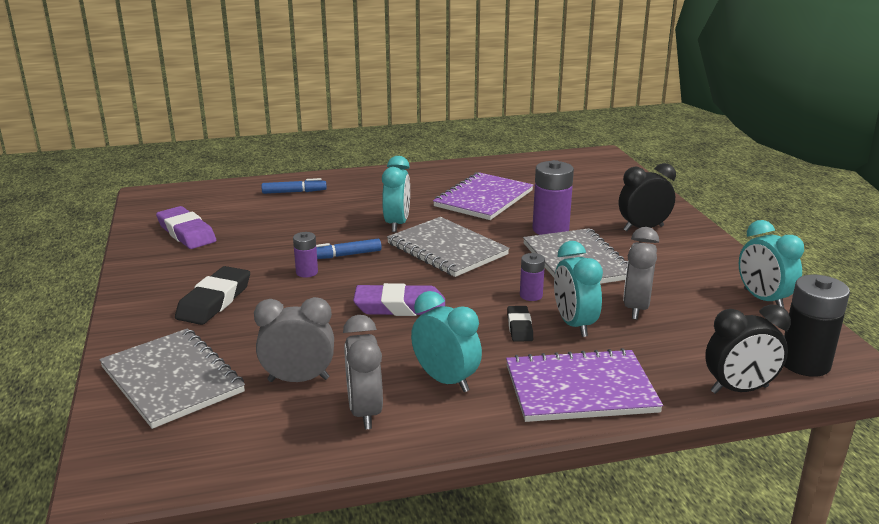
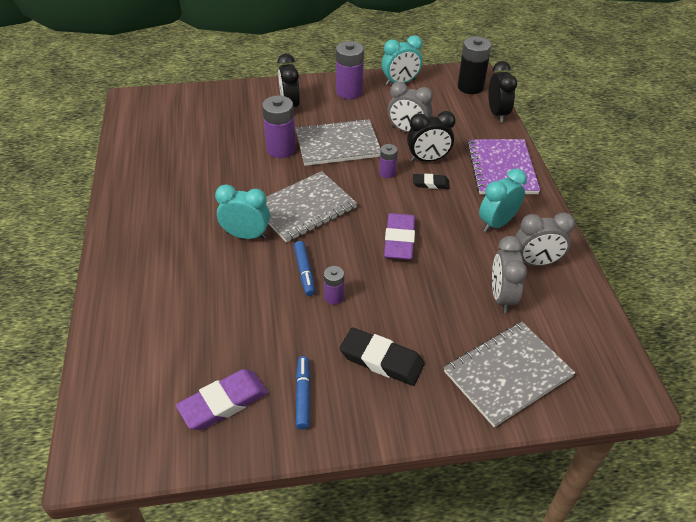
camera: 85 degrees left, 20 degrees up
(294, 192) = (138, 313): blue marker -> blue marker (303, 395)
(483, 198) = (206, 178): purple notebook -> none
(574, 324) = (428, 159): turquoise clock -> black clock
(705, 263) = (349, 92): none -> purple battery

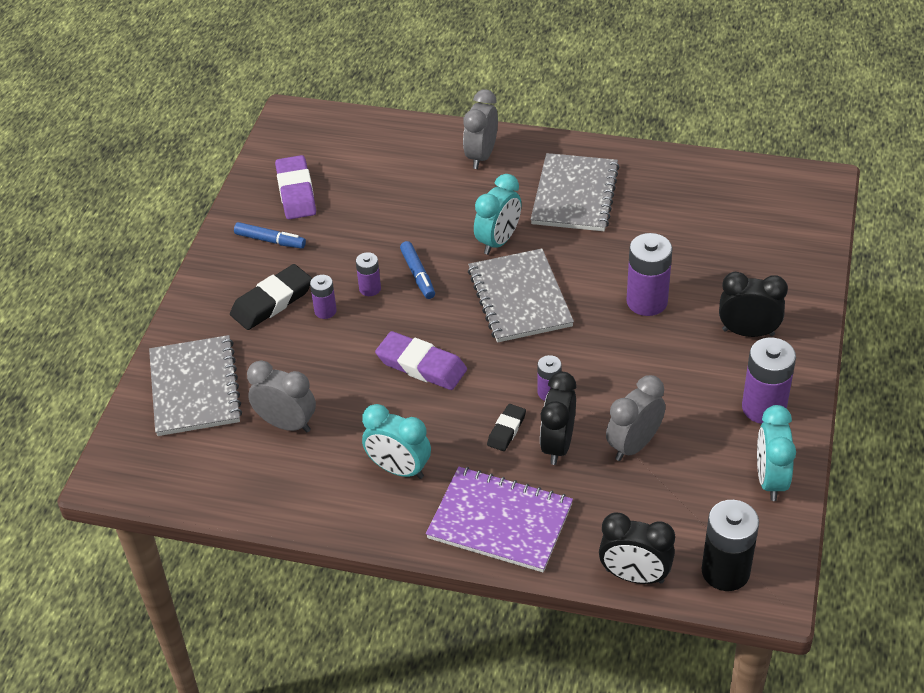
camera: 115 degrees right, 0 degrees up
(304, 272) = (418, 275): blue marker -> blue marker turned 120 degrees counterclockwise
(337, 144) = (633, 359): grey notebook -> grey notebook (575, 195)
(373, 317) = (325, 311): none -> purple battery
(497, 223) = (399, 469): turquoise clock -> turquoise clock turned 135 degrees clockwise
(536, 262) = (315, 478): grey clock -> grey clock (481, 156)

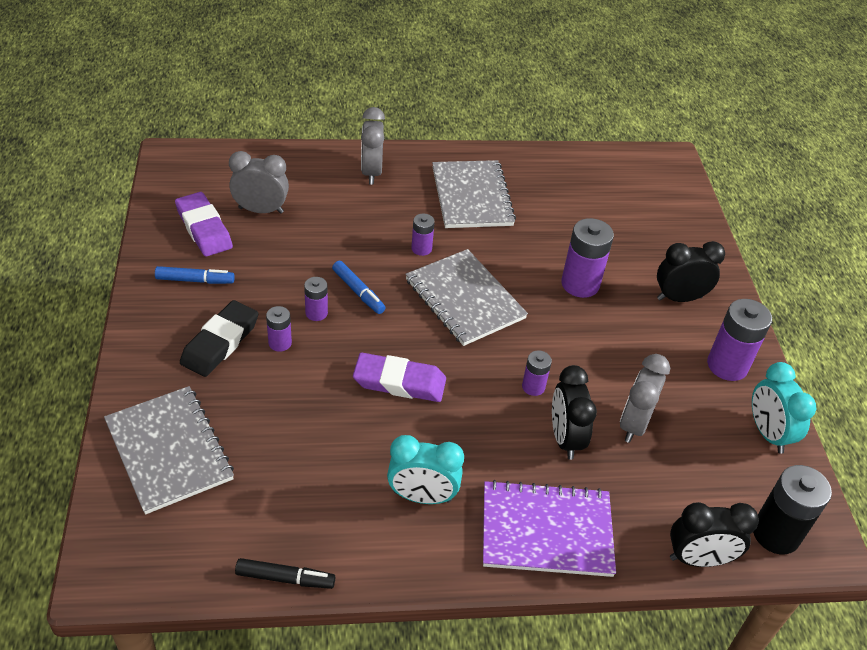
camera: 25 degrees left, 0 degrees up
(253, 510) = (285, 578): none -> black marker
(286, 424) = (285, 471): grey clock -> grey clock (261, 210)
(498, 241) = (421, 248): turquoise clock -> purple battery
(506, 430) = (510, 432): black eraser -> none

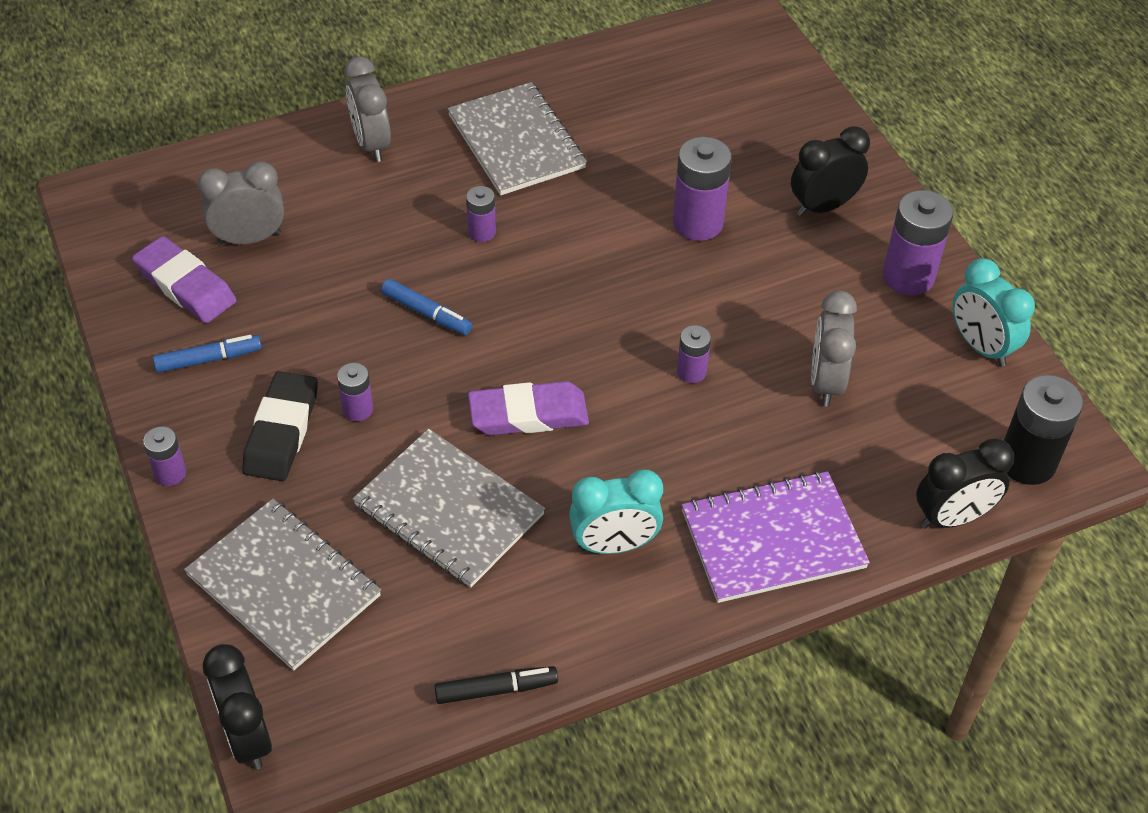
camera: 15 degrees left, 5 degrees up
(316, 313) = (386, 357): purple battery -> purple battery (170, 473)
(464, 299) = (563, 284): grey notebook -> grey notebook (448, 510)
(565, 438) = (752, 423): black clock -> black clock (247, 737)

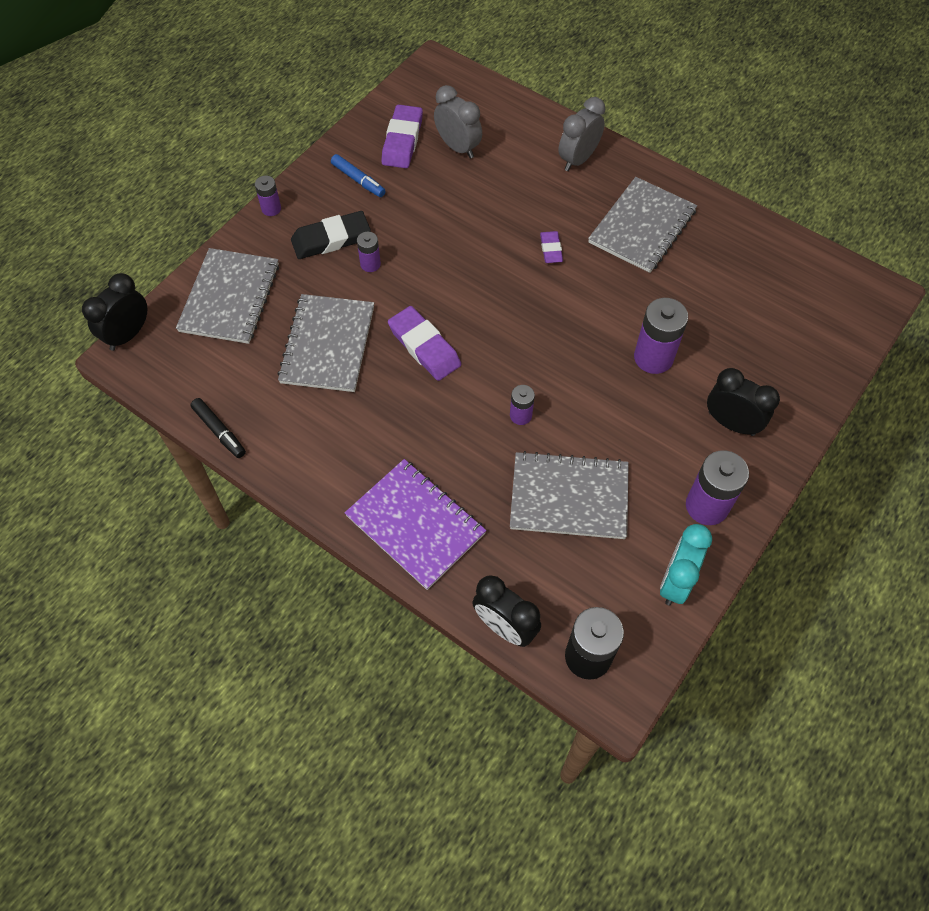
camera: 60 degrees right, 10 degrees up
(427, 313) = (465, 257): blue marker -> none
(482, 232) = (551, 249): purple battery -> purple eraser
(614, 545) = (356, 440): turquoise clock -> none
(826, 382) = (569, 497): grey clock -> grey notebook

